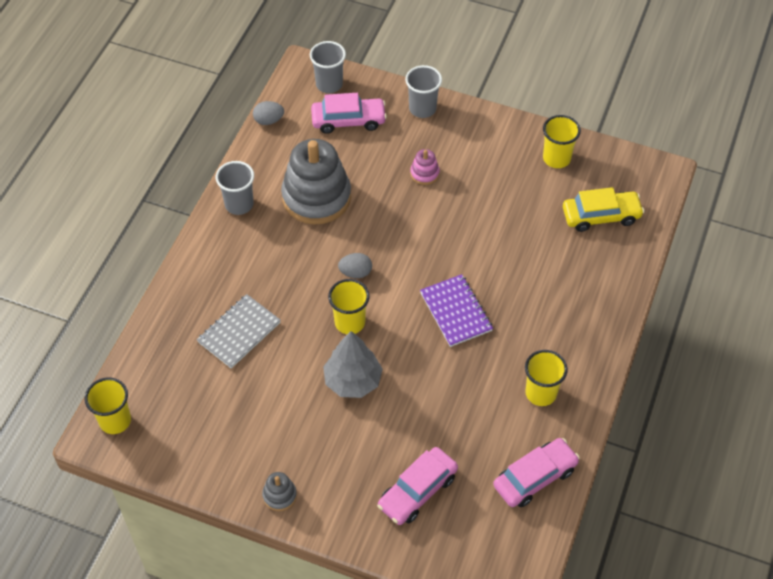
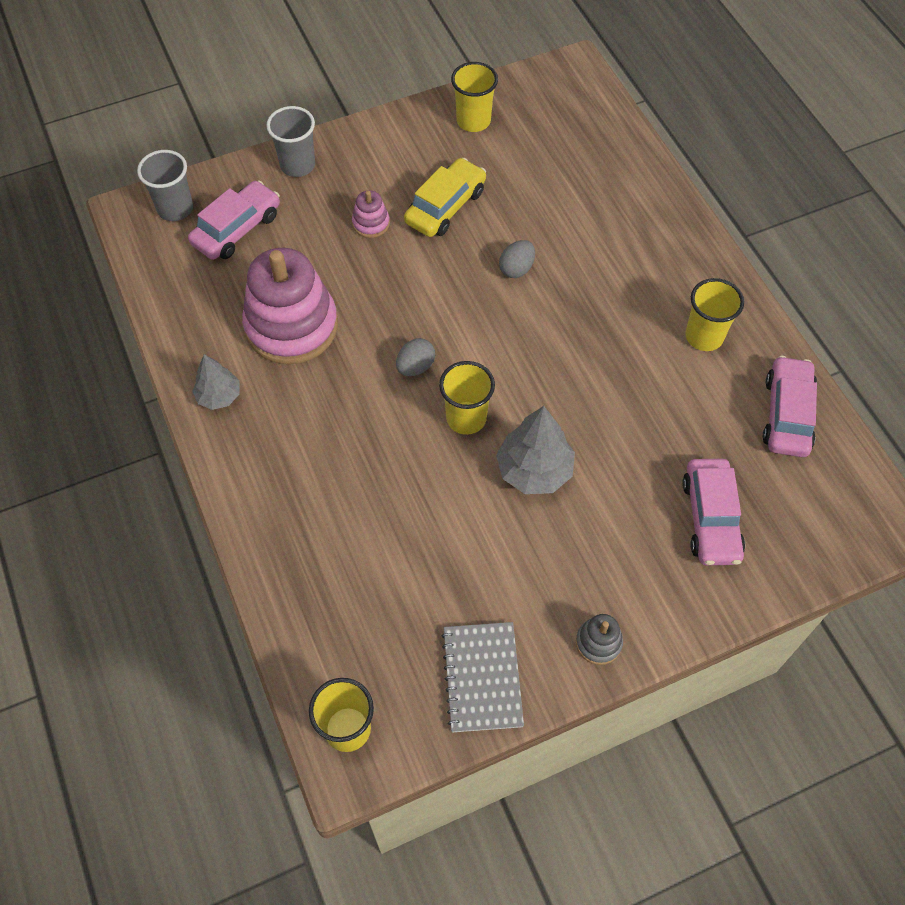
camera: 45 degrees left, 5 degrees up
(239, 204) = (219, 396): grey cup -> grey tree
(239, 332) = (370, 522): grey notebook -> grey notebook (482, 677)
(269, 120) = (152, 289): grey egg -> grey egg (516, 269)
(316, 197) = (291, 326): grey stacking toy -> pink stacking toy
(456, 312) = (549, 326): purple notebook -> none
(601, 216) = (569, 143): yellow car -> yellow car (445, 206)

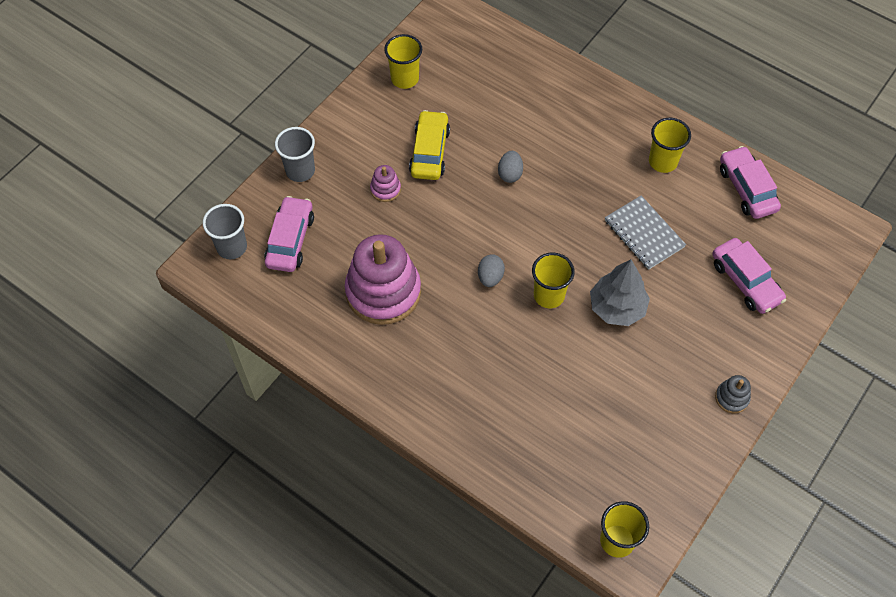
camera: 30 degrees left, 0 degrees up
(219, 396) = (368, 368): grey tree -> none
(482, 677) = (677, 460): grey notebook -> grey notebook (644, 234)

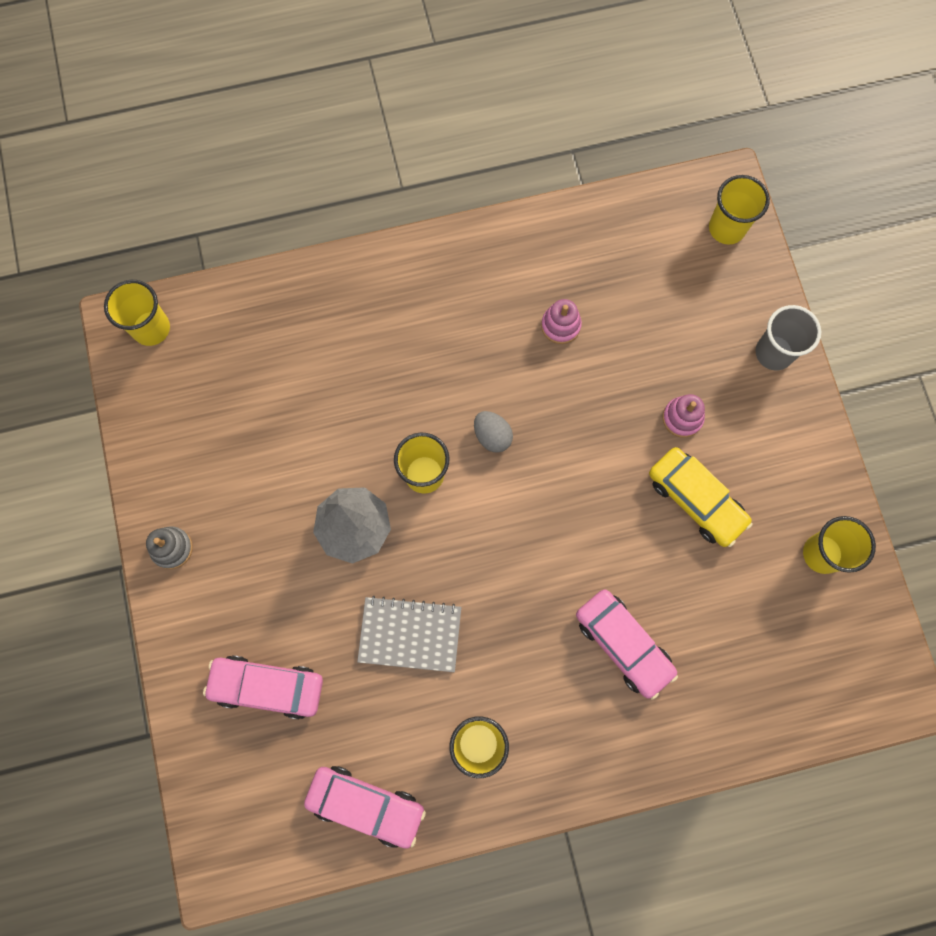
camera: 130 degrees right, 15 degrees up
(232, 247) = (726, 228): grey cup -> yellow cup
(290, 240) = (692, 285): pink car -> pink car (623, 644)
(383, 292) = (560, 325): pink stacking toy -> pink stacking toy, size x0.43
(510, 174) = (599, 560): grey egg -> none

